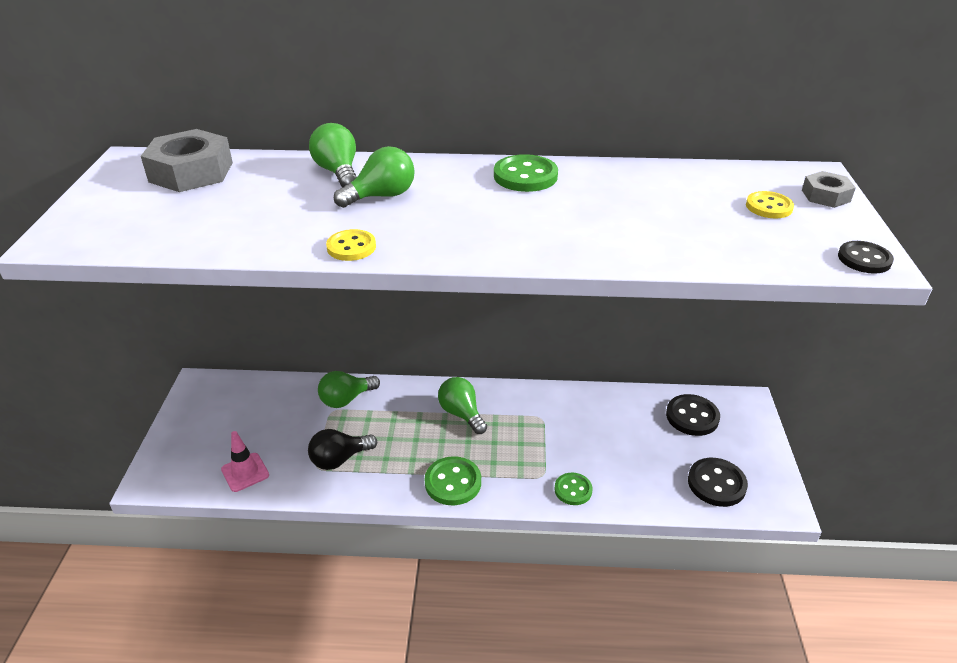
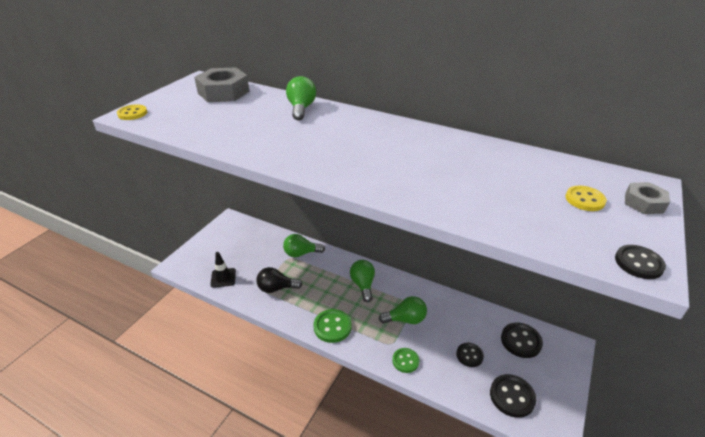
camera: 25 degrees right, 0 degrees up
(245, 472) = (223, 278): pink traffic cone -> black traffic cone
(351, 247) = (268, 156): yellow button -> yellow button (132, 113)
(381, 196) = (313, 129): green light bulb -> green light bulb (406, 319)
(525, 176) = (415, 136): green button -> none
(644, 454) = (469, 355): none -> black button

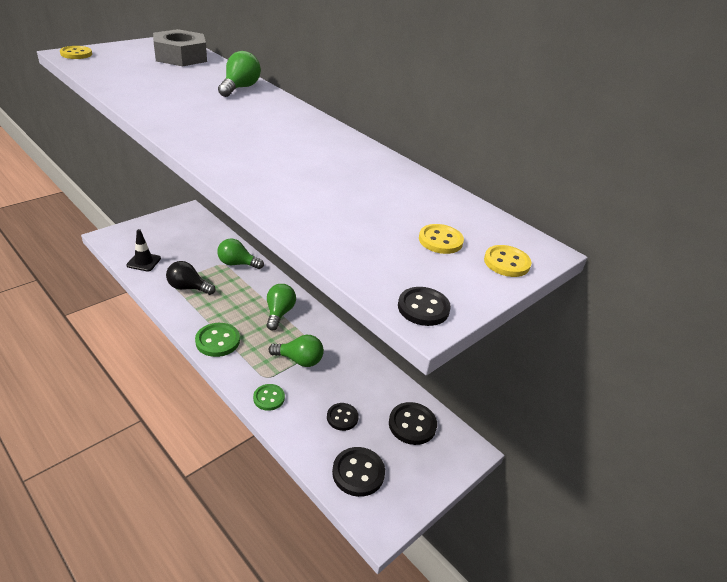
camera: 15 degrees right, 0 degrees up
(644, 203) = (506, 262): grey nut -> yellow button

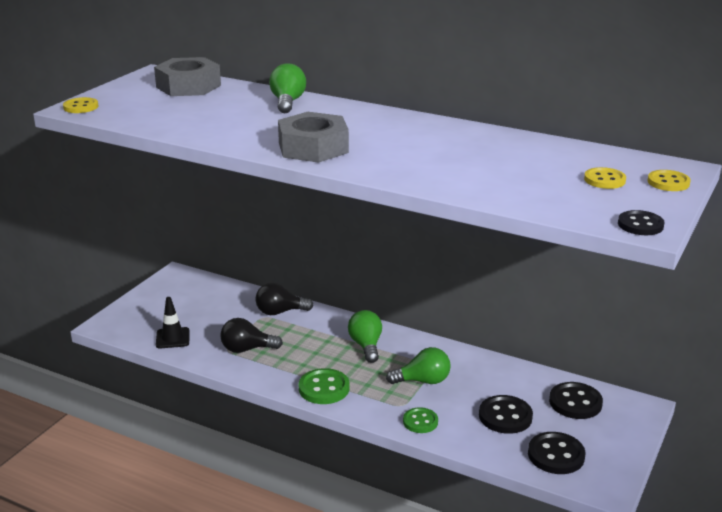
camera: 15 degrees left, 10 degrees down
(205, 133) = (313, 148): none -> grey nut
(237, 264) = (280, 312): green light bulb -> black light bulb
(342, 417) = (505, 416): black button -> black button, size x1.52

